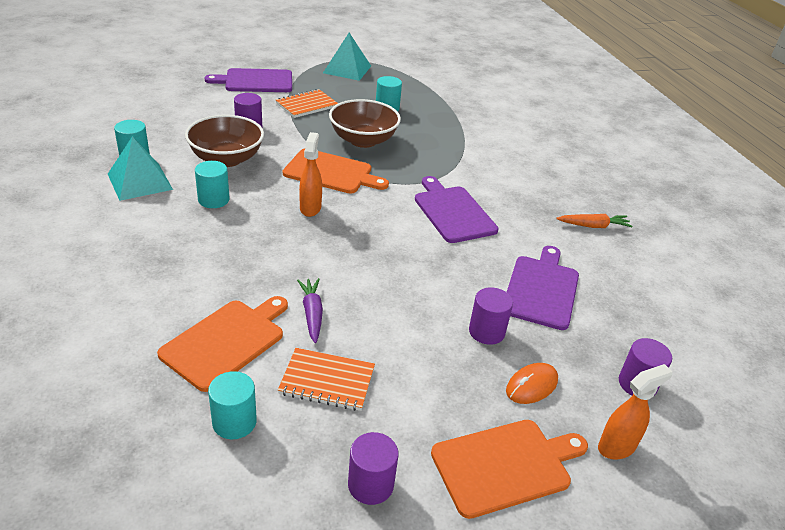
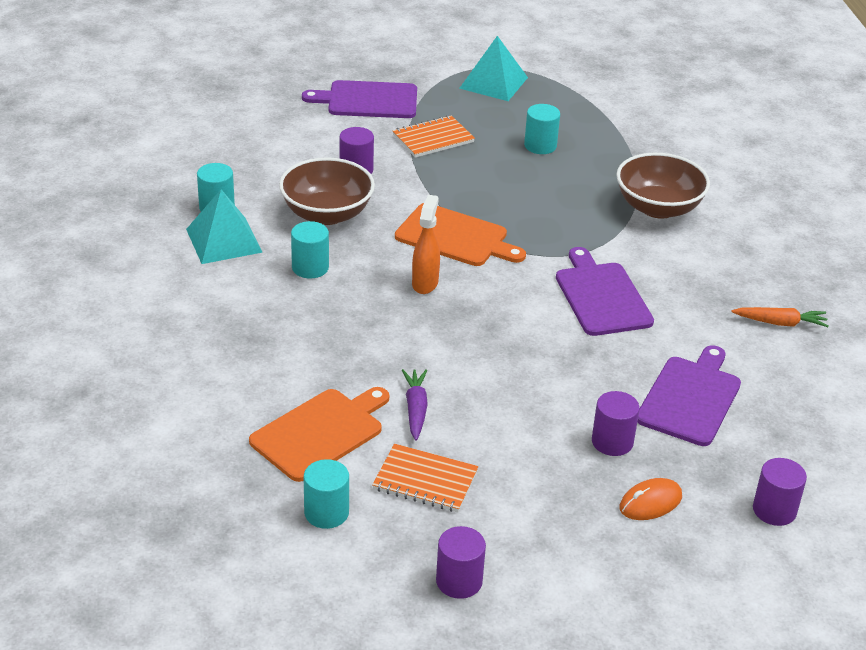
camera: 10 degrees right, 0 degrees up
(363, 140) = (501, 193): brown bowl -> brown bowl (658, 208)
(505, 466) = (601, 577): orange cutting board -> none
(617, 447) = (729, 570): orange spray bottle -> none

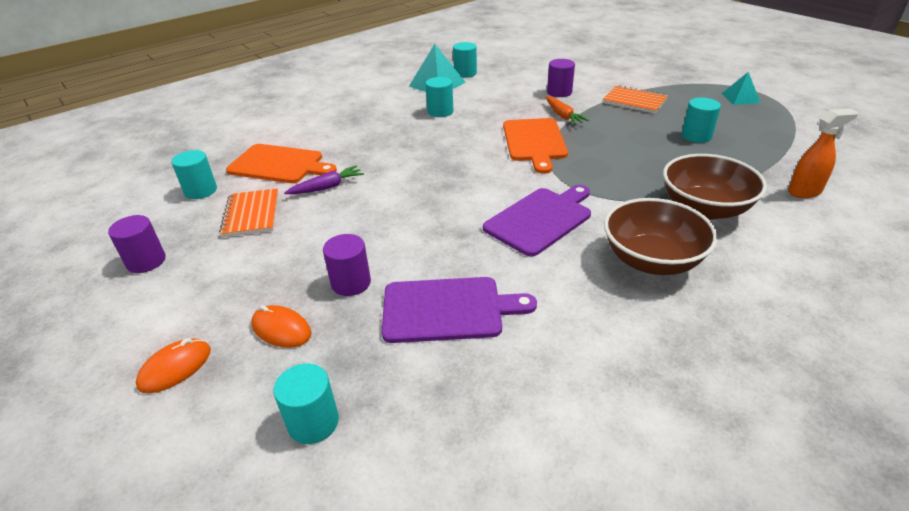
camera: 65 degrees right, 0 degrees up
(327, 214) = (501, 99): brown bowl -> brown bowl (652, 260)
(368, 100) = (639, 72): purple cutting board -> none
(425, 283) = (468, 148): orange spray bottle -> orange spray bottle (805, 192)
(493, 82) = (740, 98): turquoise pyramid -> turquoise pyramid, size x0.61
(660, 580) = (175, 368): none -> orange mouse
(774, 510) = (313, 422): purple cylinder -> turquoise cylinder
(780, 323) = (629, 335): orange carrot -> orange carrot (563, 116)

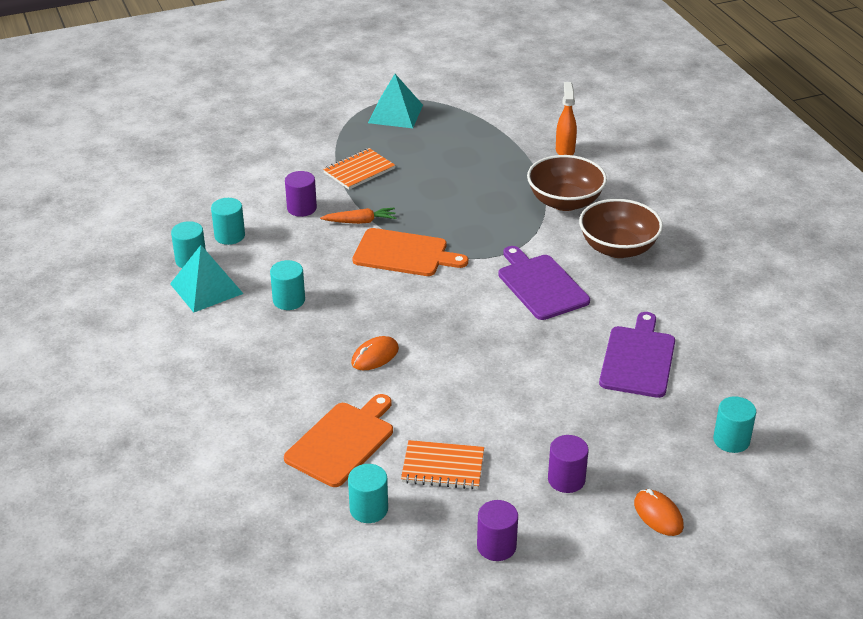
camera: 75 degrees left, 0 degrees up
(281, 329) = (631, 452): orange mouse -> orange mouse (375, 356)
(327, 187) = (416, 407): purple carrot -> none
(351, 283) = (586, 407): purple cylinder -> purple cylinder (566, 479)
(696, 136) = (451, 163): turquoise cylinder -> turquoise cylinder (229, 236)
(740, 98) = (395, 113): turquoise pyramid -> turquoise pyramid, size x1.64

